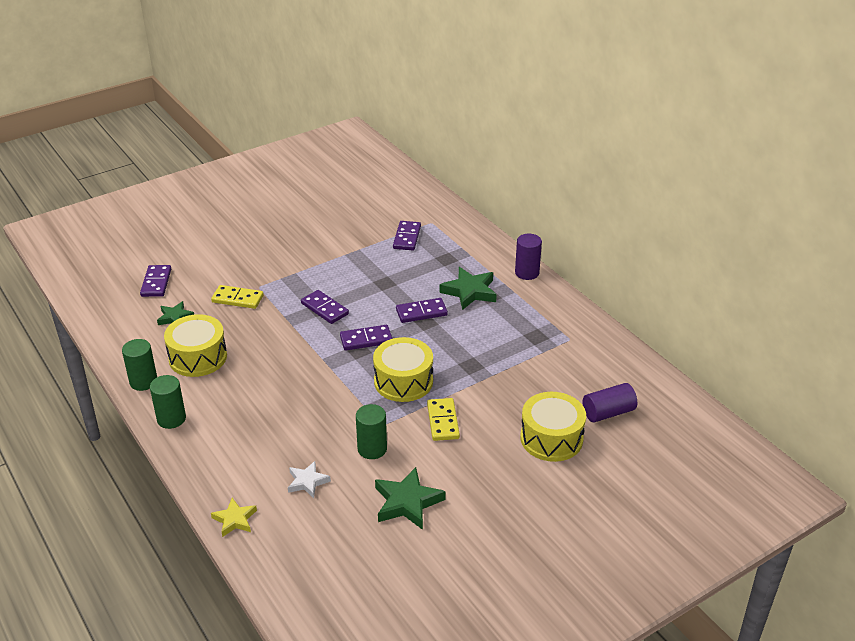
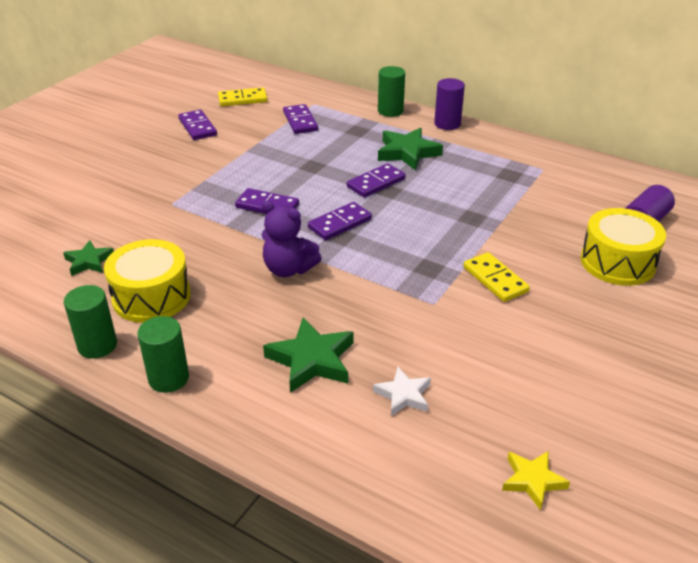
camera: 25 degrees left, 0 degrees up
(156, 283) = (37, 231): purple domino -> purple domino (197, 127)
(235, 520) = (351, 475): yellow star -> yellow star (532, 480)
(237, 299) = (155, 222): yellow domino -> yellow domino (242, 99)
(302, 365) = (288, 269): none -> purple teddy bear
(372, 449) = (446, 332): green cylinder -> green cylinder (390, 111)
(403, 381) = (417, 252): yellow drum -> none
(407, 502) = (538, 377): green star -> green star (312, 360)

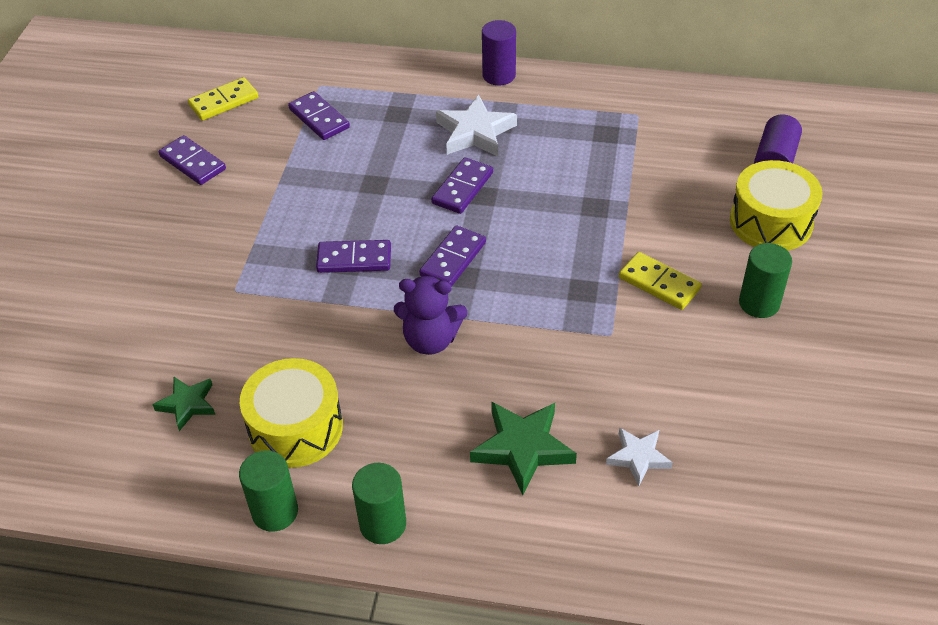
camera: 20 degrees left, 10 degrees up
(390, 111) = (420, 72): green cylinder -> green cylinder (759, 303)
(407, 153) = (475, 132): green star -> white star
(532, 480) = (804, 508): yellow star -> none

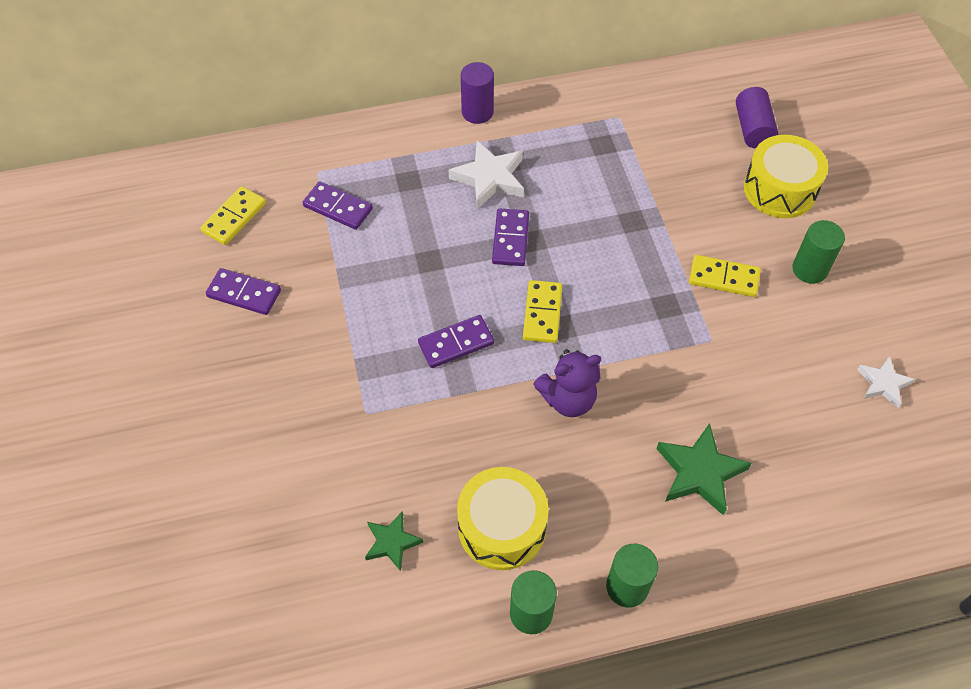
camera: 25 degrees left, 10 degrees up
(453, 259) = (542, 313): purple domino -> yellow domino
(638, 457) = (792, 445): white star -> white star (883, 384)

